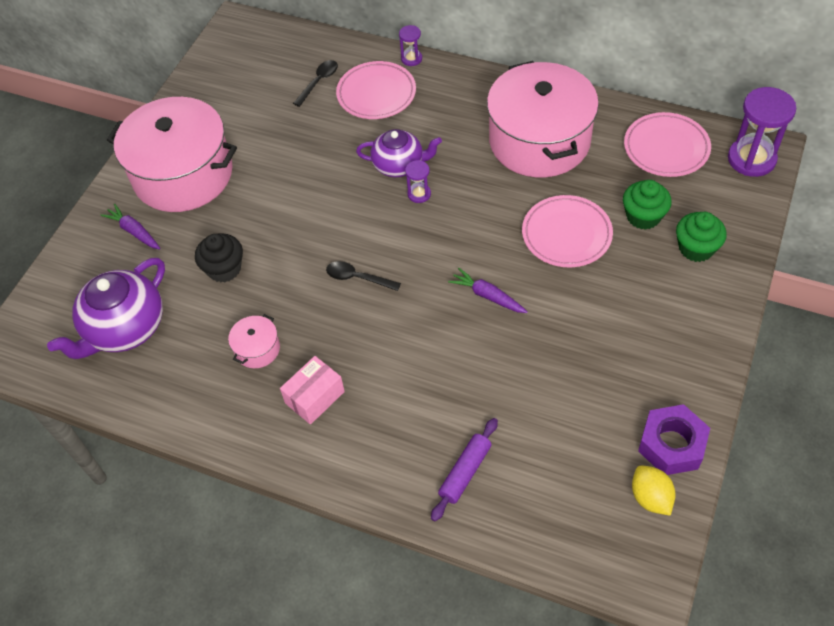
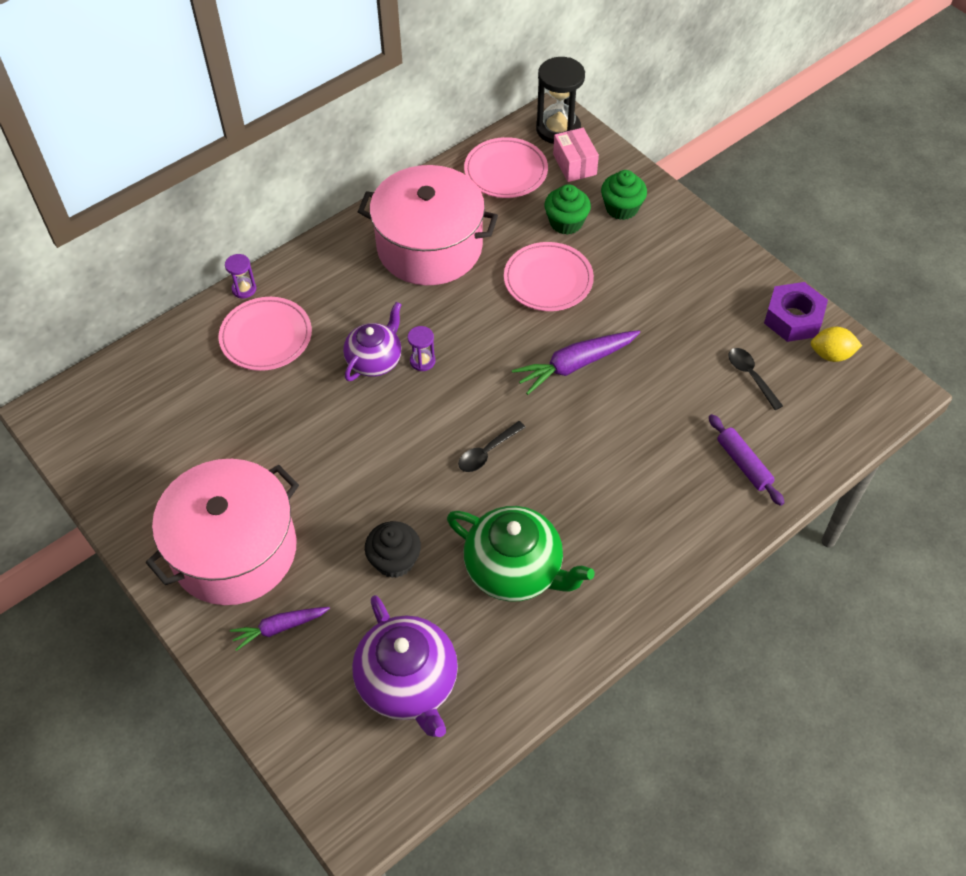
camera: 65 degrees left, 0 degrees up
(257, 349) = (515, 570): pink pot -> green teapot
(315, 397) = (601, 544): pink box -> pink box (574, 164)
(319, 82) = (206, 376): black spoon -> black spoon (750, 376)
(488, 296) = (575, 365): purple carrot -> purple carrot, size x1.58
(751, 159) = (558, 129): purple hourglass -> black hourglass

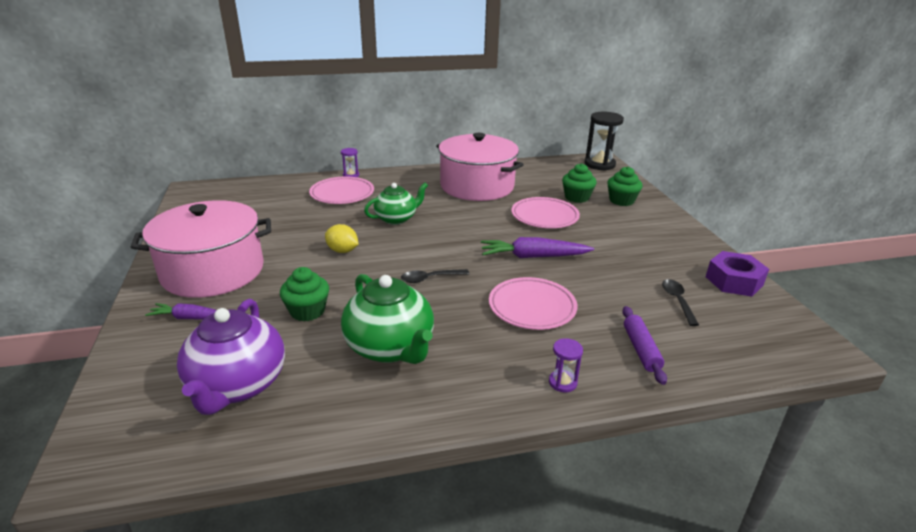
camera: 25 degrees right, 25 degrees down
(375, 360) = (396, 219): purple teapot -> green teapot
(394, 560) = (307, 311): black cupcake -> green cupcake
(422, 361) = (426, 227): purple hourglass -> purple hourglass (562, 382)
(506, 171) = (552, 171): pink plate -> pink plate (532, 307)
(574, 164) = (600, 178): pink box -> none
(831, 355) = (761, 309): yellow lemon -> yellow lemon (342, 251)

